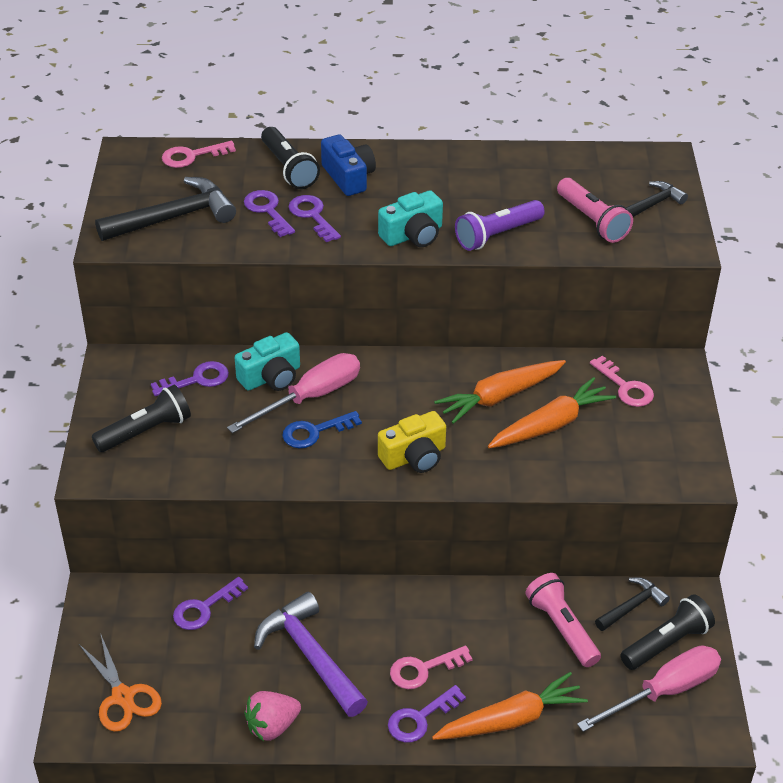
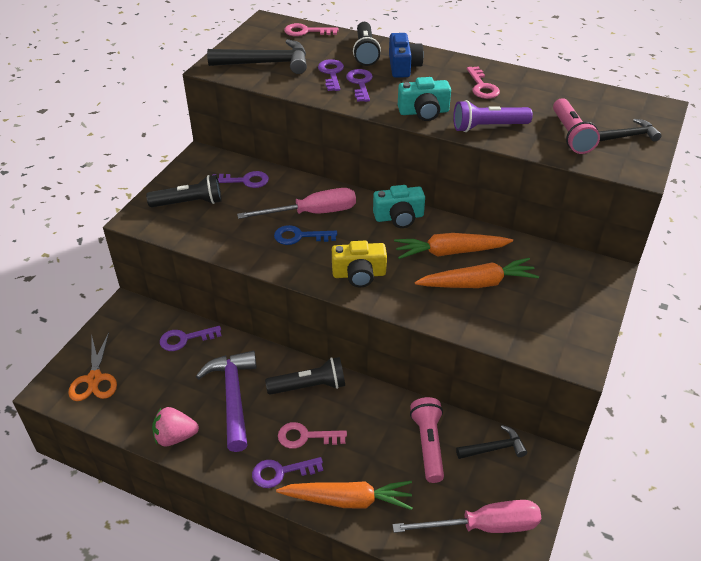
camera: 25 degrees right, 0 degrees up
(271, 377) = (295, 193): turquoise camera -> turquoise camera (399, 217)
(625, 387) = (554, 274): pink key -> pink key (482, 86)
(667, 643) = (507, 488): black flashlight -> black flashlight (309, 386)

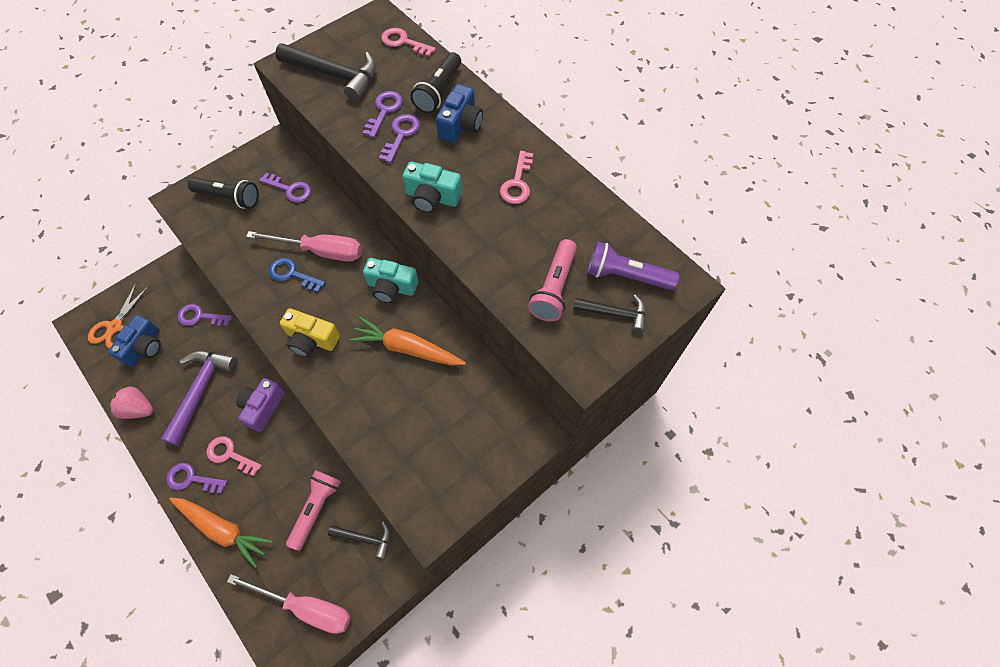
camera: 25 degrees right, 20 degrees up
(142, 384) = (144, 347): none -> blue camera
(309, 386) = (263, 407): black flashlight -> purple camera
(477, 283) = (405, 395): orange carrot -> none
(488, 127) = (479, 243): purple flashlight -> purple flashlight (626, 276)

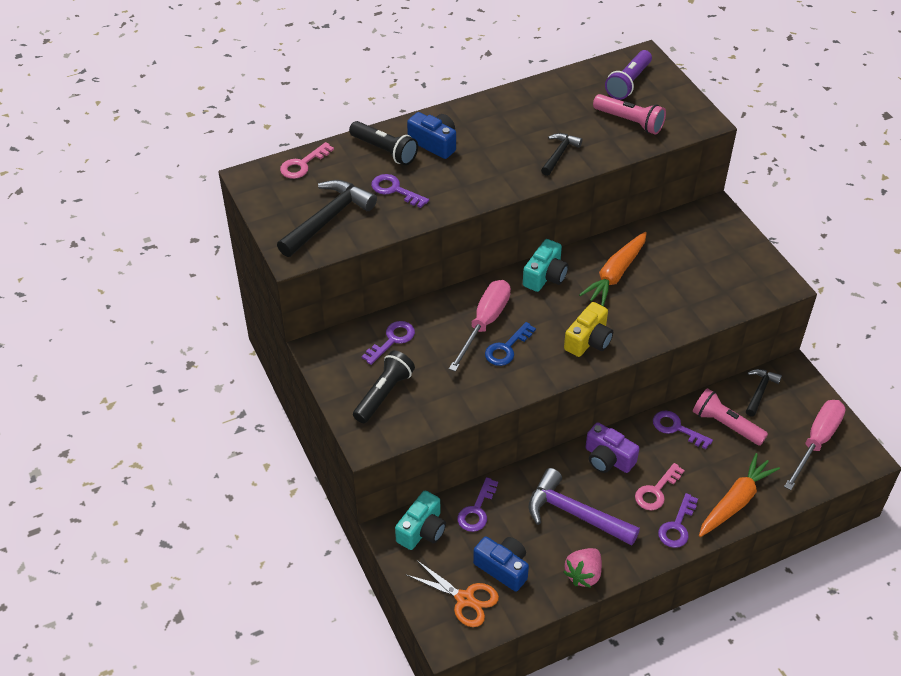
camera: 75 degrees left, 15 degrees down
(401, 135) = (431, 183): purple key -> purple key (676, 428)
(432, 198) = (515, 174): turquoise camera -> turquoise camera (422, 530)
(517, 183) = (516, 121): pink key -> none
(615, 313) = (661, 96): black hammer -> black hammer (559, 154)

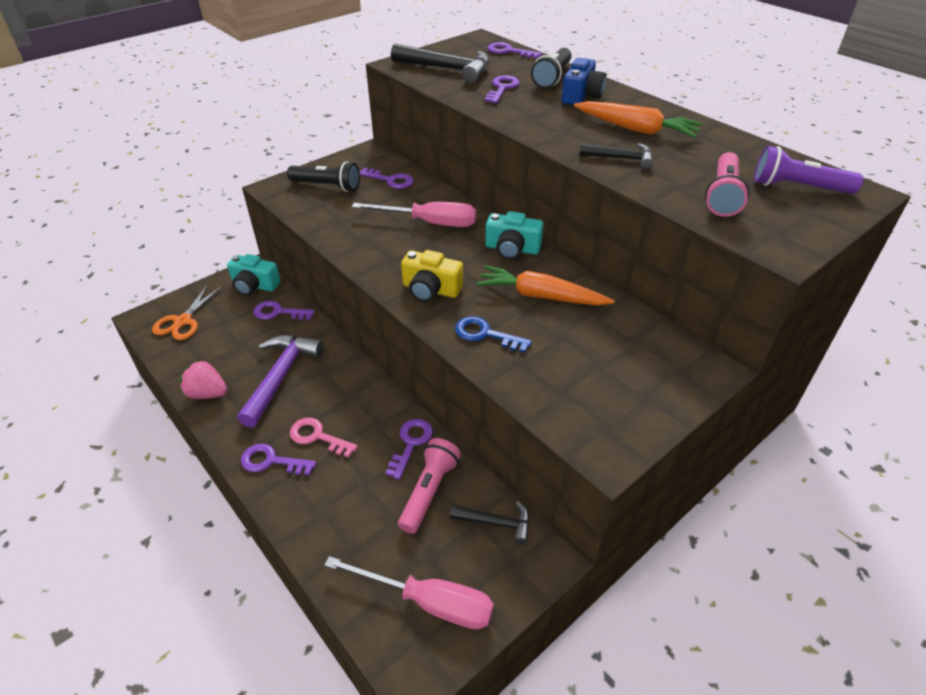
camera: 75 degrees right, 5 degrees down
(303, 164) = (509, 51): pink key -> purple key
(503, 568) = (215, 338): blue camera -> none
(507, 348) = (401, 240): blue key -> blue key (485, 334)
(608, 459) = (354, 391): purple camera -> none
(735, 502) = (312, 514): orange carrot -> orange carrot (635, 129)

